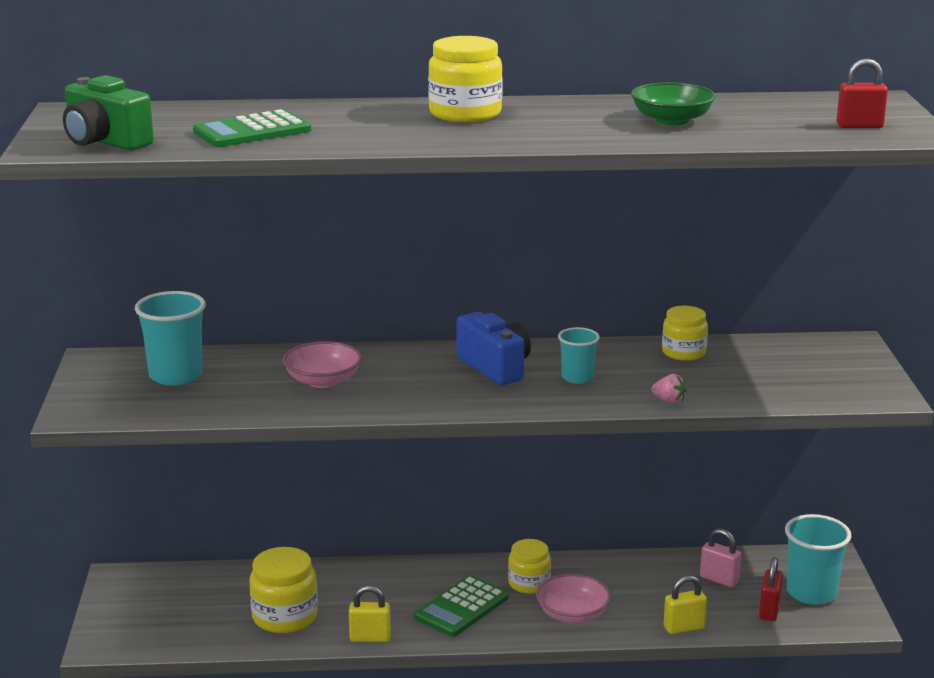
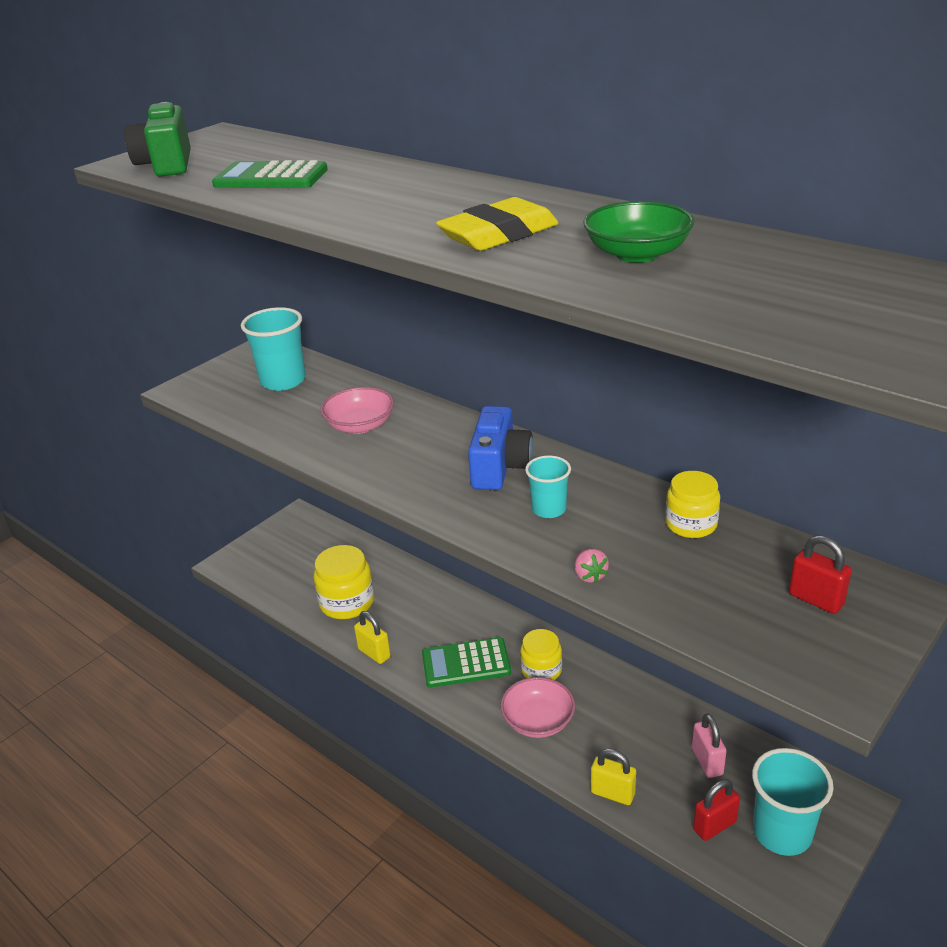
camera: 45 degrees right, 10 degrees up
(465, 113) = (463, 197): yellow jar -> none
(554, 128) = (499, 234): none -> yellow eraser
(859, 126) = (853, 323): red padlock -> red padlock (816, 599)

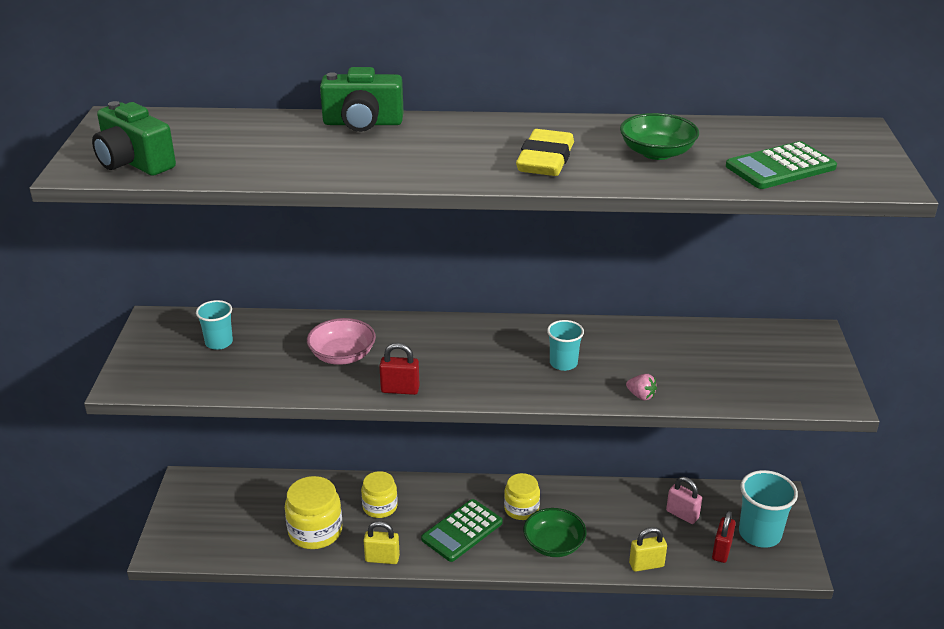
camera: 40 degrees left, 0 degrees up
(271, 178) = (269, 153): green calculator -> green calculator (780, 167)
(283, 381) = (219, 342): turquoise cup -> turquoise cup, size x0.60
(391, 169) = (363, 123): none -> green camera
(500, 467) = (493, 347): blue camera -> none
(538, 721) = (554, 544): pink bowl -> green bowl
(691, 524) = (661, 338): yellow jar -> yellow jar (380, 507)
(816, 599) = (776, 355): red padlock -> red padlock (400, 389)

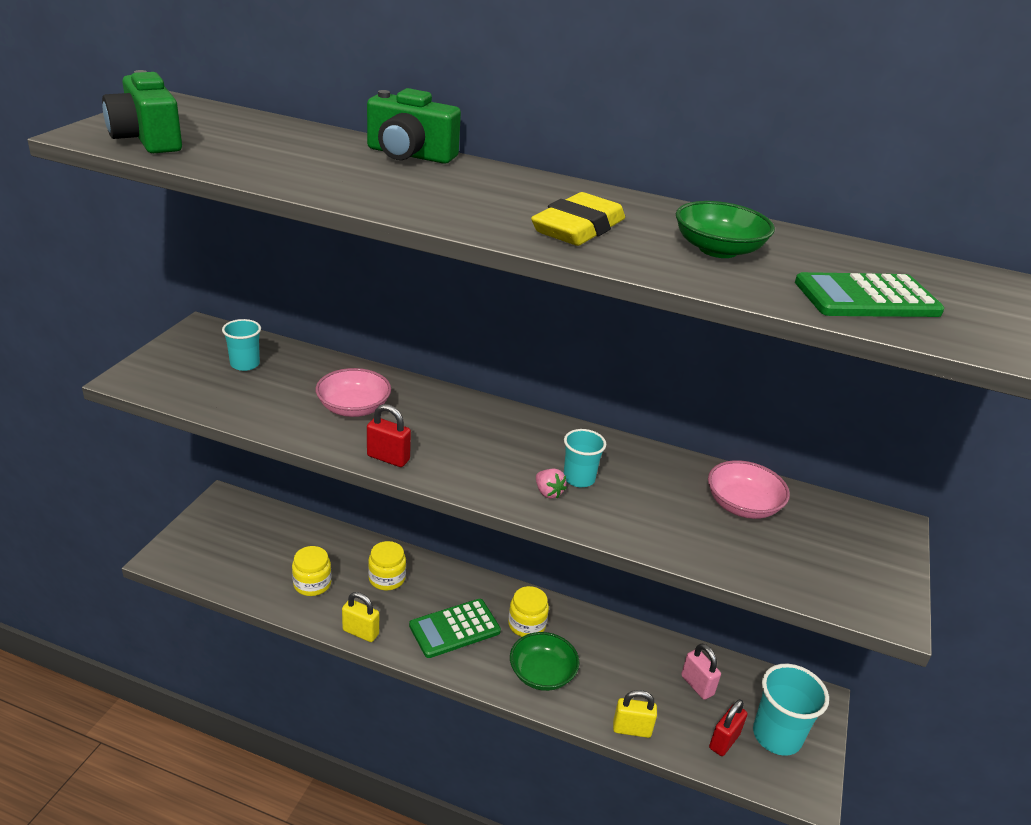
camera: 15 degrees right, 0 degrees up
(315, 531) = (312, 584): yellow jar -> yellow jar, size x0.66
(641, 396) = (647, 538): pink strawberry -> pink strawberry (548, 492)
(699, 349) = (742, 505): none -> pink bowl

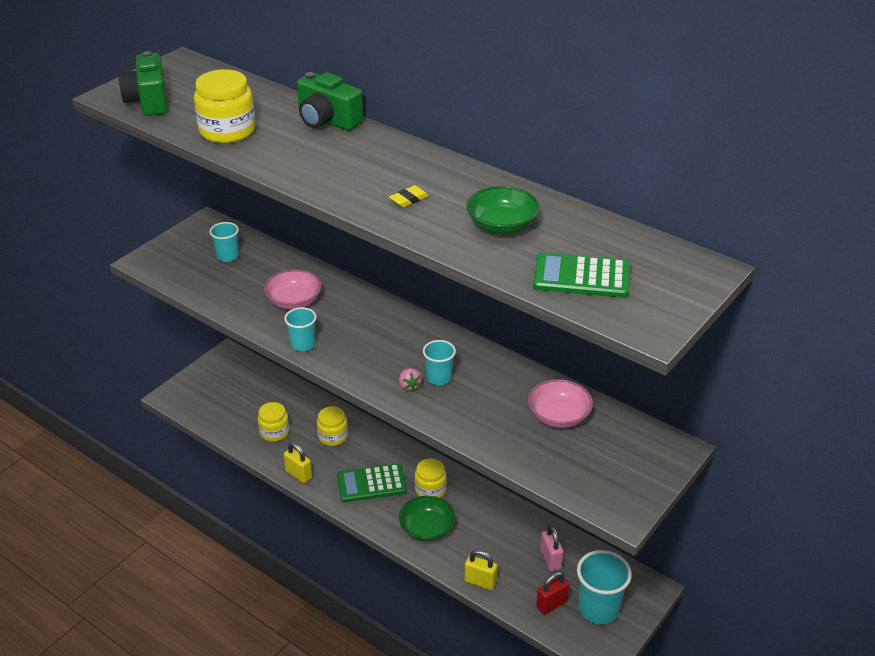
camera: 20 degrees right, 5 degrees up
(280, 167) = (227, 131): none -> yellow jar
(388, 458) = (303, 344): red padlock -> turquoise cup
(578, 228) = (409, 199): yellow eraser -> yellow eraser, size x0.48

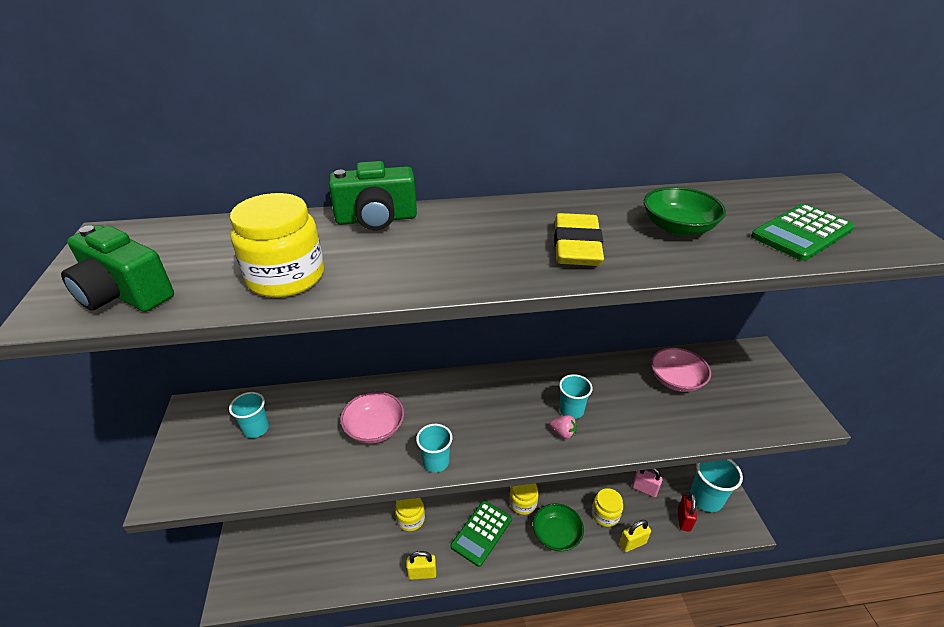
camera: 45 degrees left, 0 degrees up
(274, 432) = (361, 553): yellow jar -> yellow jar (605, 514)
(409, 199) = (576, 246): yellow eraser -> yellow eraser, size x2.09

